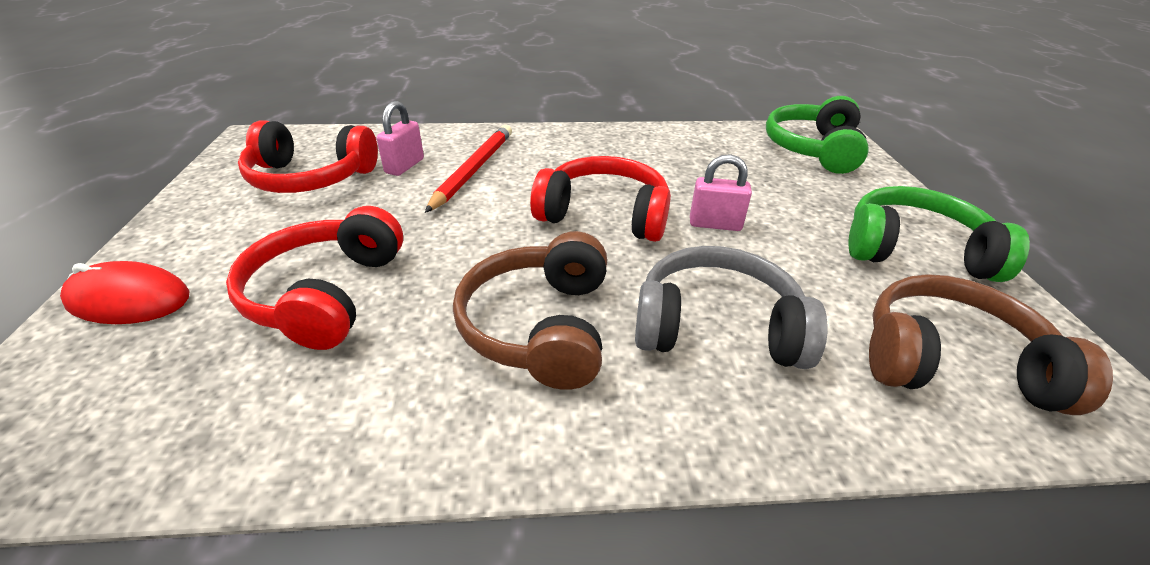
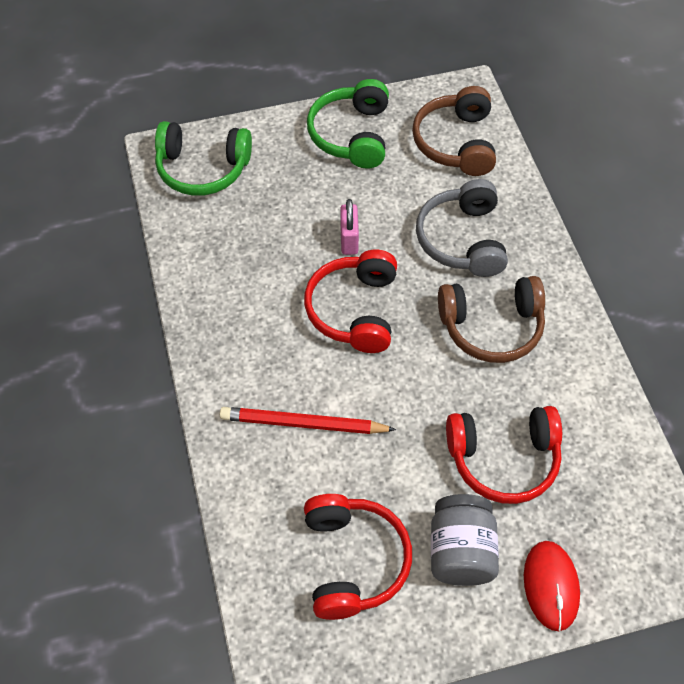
camera: 100 degrees left, 20 degrees up
(249, 239) = (460, 551): none -> grey jar
(404, 166) = (310, 486): pink padlock -> none

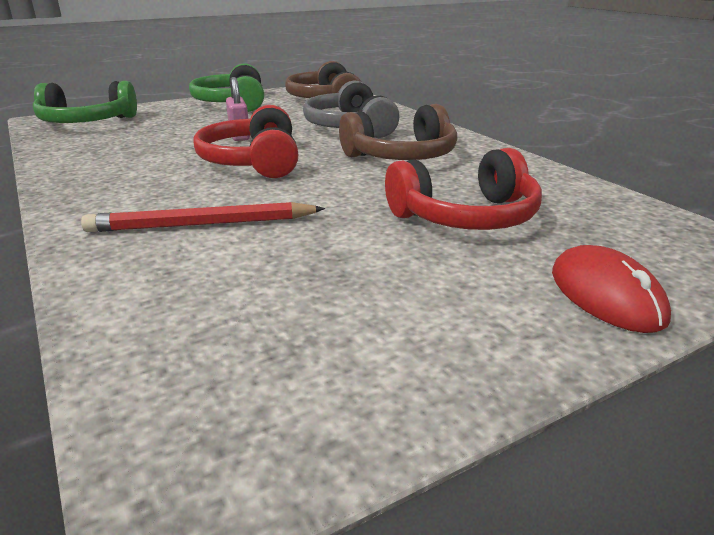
camera: 15 degrees left, 30 degrees down
(353, 561) = (299, 318): red headphones -> none
(460, 551) = (458, 286): grey jar -> none

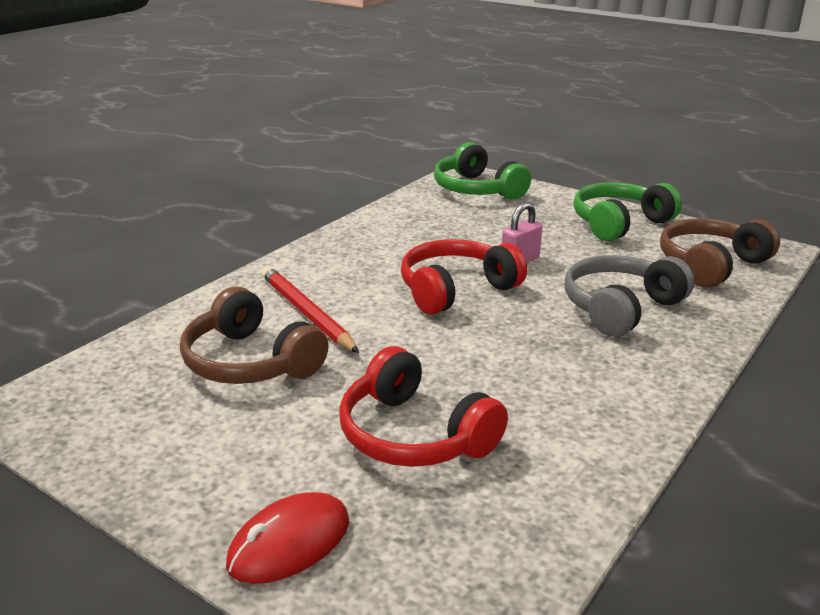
camera: 65 degrees right, 0 degrees up
(402, 156) = (556, 362): brown headphones -> brown headphones (250, 362)

